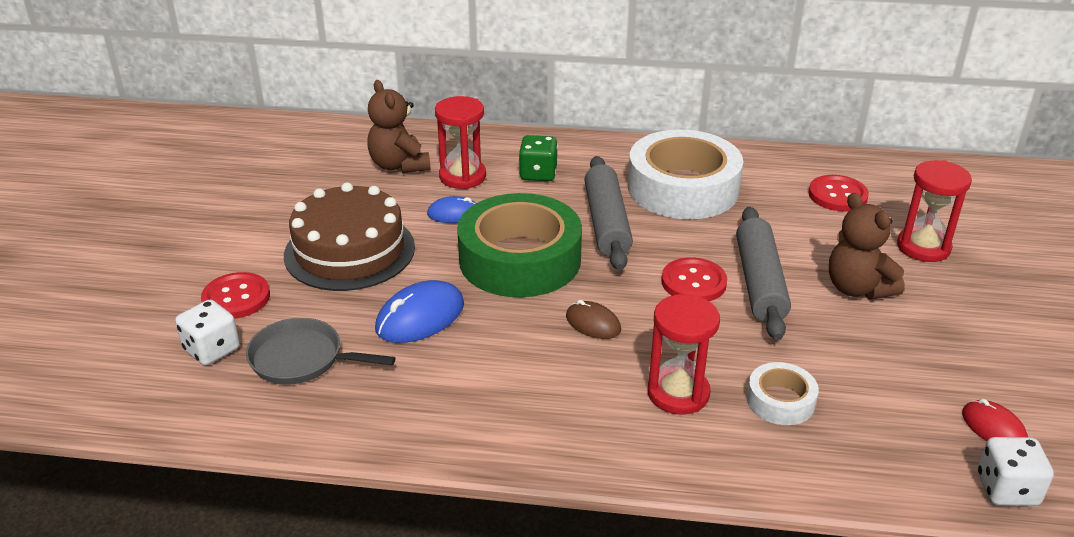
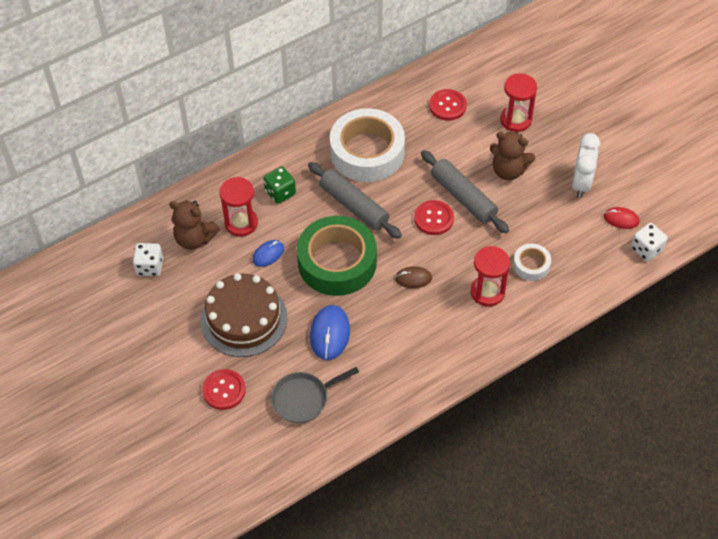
camera: 40 degrees left, 20 degrees up
(212, 349) = (253, 427): white dice -> white dice (150, 267)
(962, 355) = (581, 184): none -> white clock

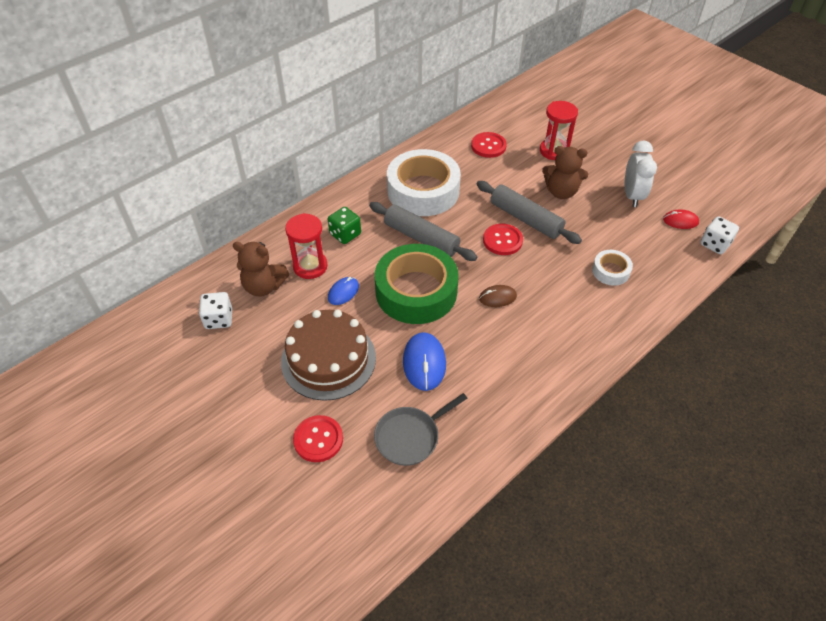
camera: 10 degrees left, 5 degrees down
(487, 292) = (576, 301): red hourglass -> none

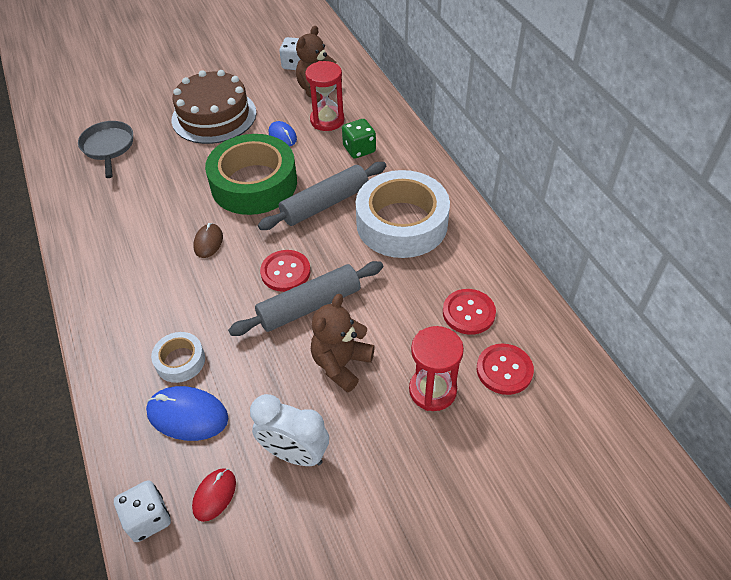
camera: 110 degrees right, 0 degrees up
(318, 439) = (145, 100): red button -> red button (504, 370)
(424, 363) = (169, 170): blue mouse -> blue mouse (187, 415)

